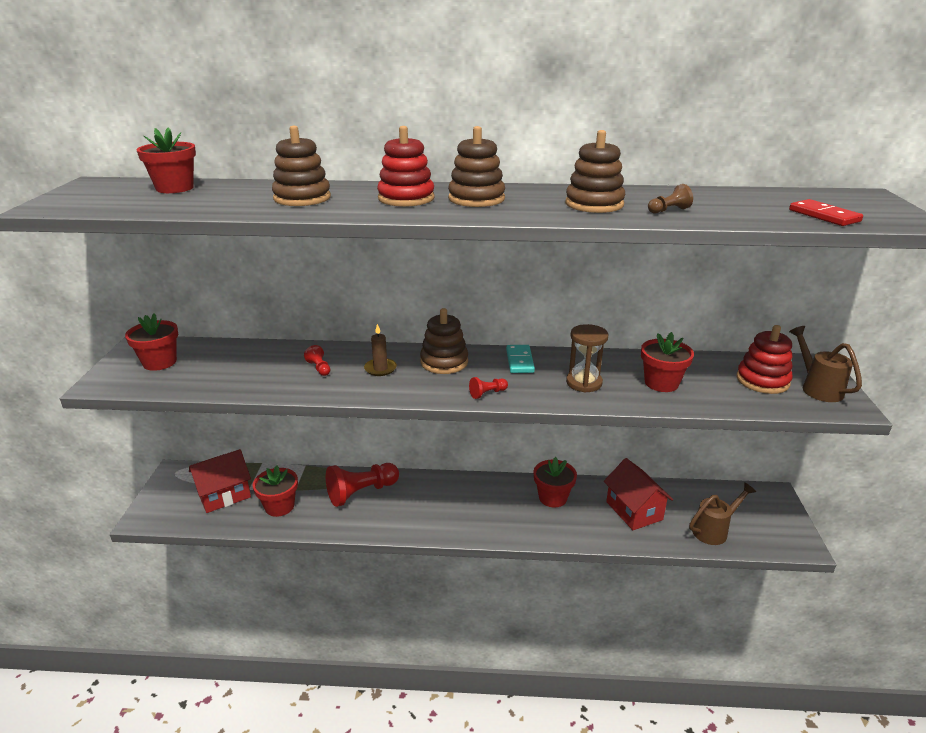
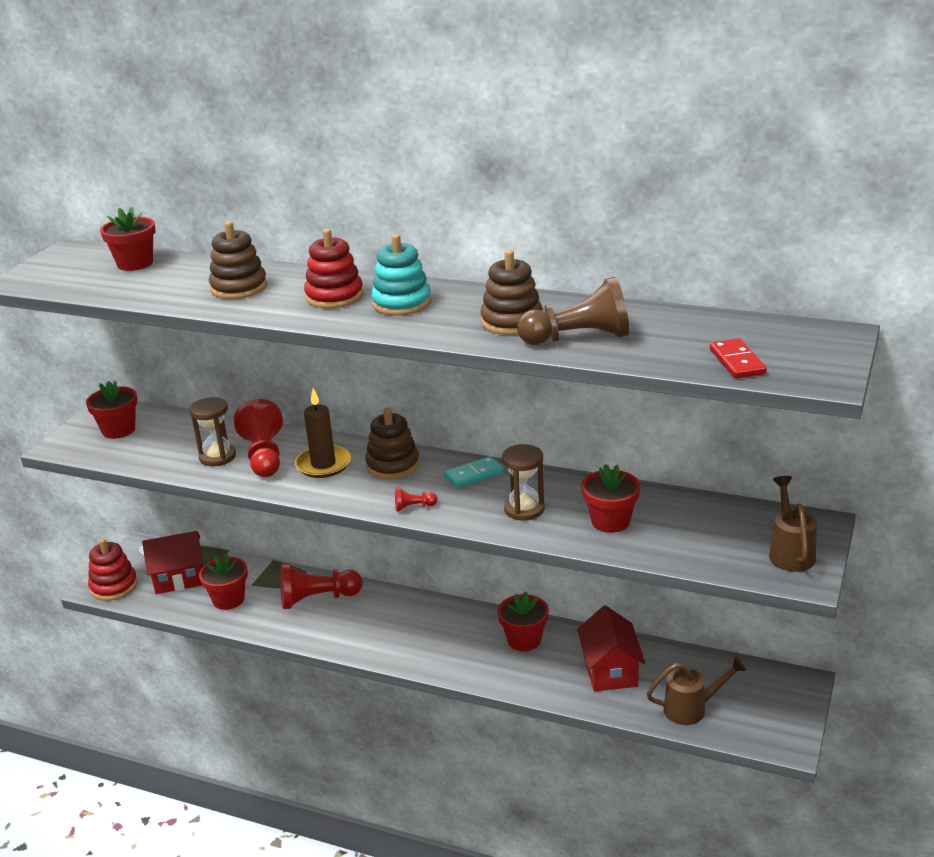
camera: 20 degrees right, 0 degrees up
(274, 374) = (217, 457): none -> brown hourglass
(319, 368) = (264, 456): red pawn -> red pawn, size x2.26
(380, 369) = (323, 464): brown candle -> brown candle, size x1.59
(476, 199) = (401, 303): brown stacking toy -> turquoise stacking toy
(519, 361) = (474, 474): turquoise domino -> turquoise domino turned 45 degrees clockwise
(668, 210) = (578, 338): brown pawn -> brown pawn, size x2.26
(762, 380) = (731, 535): red stacking toy -> red stacking toy (114, 586)

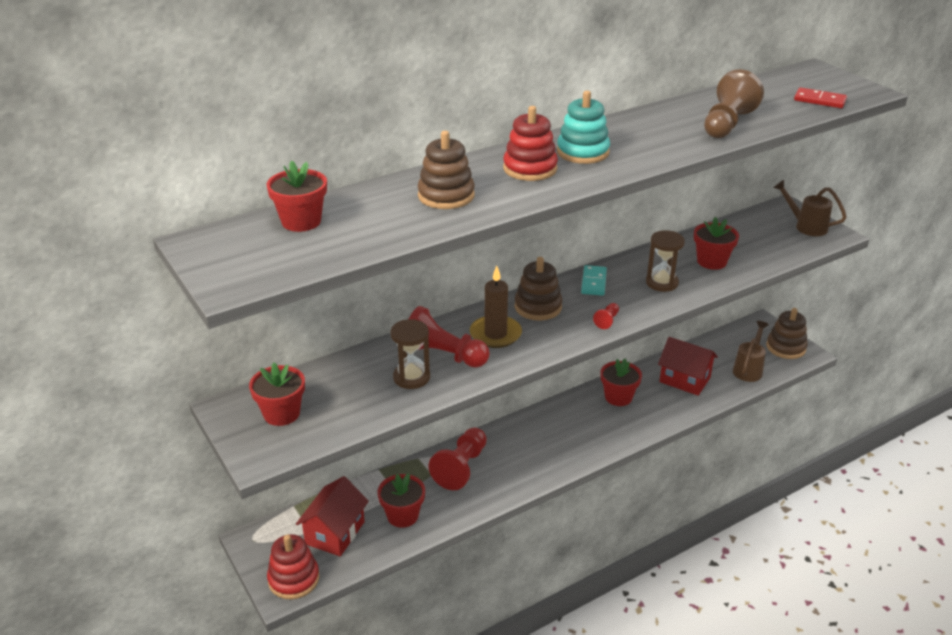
camera: 55 degrees left, 5 degrees up
(512, 322) = (672, 132): brown stacking toy -> brown stacking toy (786, 347)

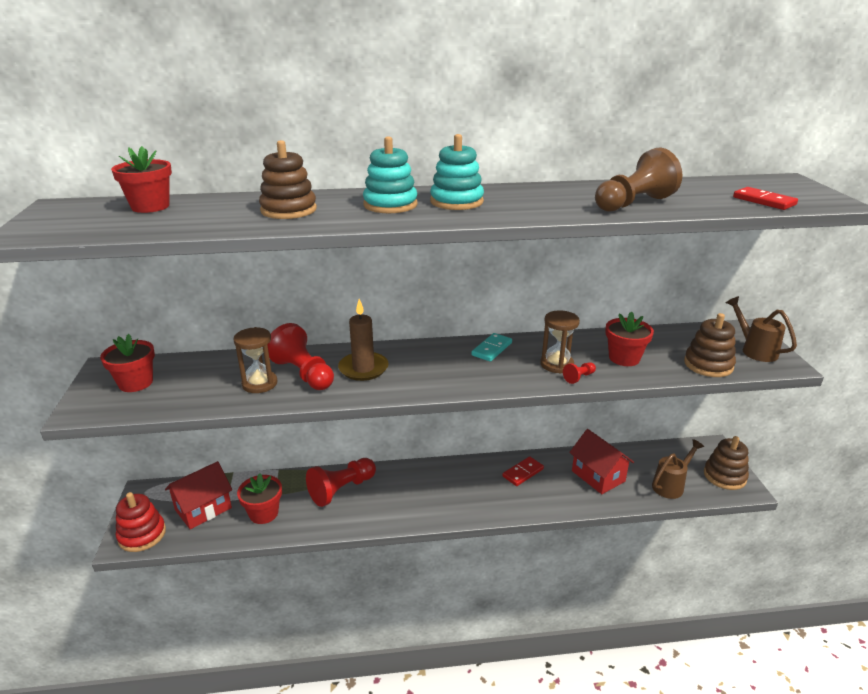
camera: 25 degrees right, 5 degrees down
(530, 169) = (390, 205): red stacking toy -> turquoise stacking toy
(538, 307) = (422, 356): brown stacking toy -> brown stacking toy (708, 365)
(607, 321) = (473, 383): red pawn -> red pawn (579, 377)
(618, 397) = (523, 473): red flower pot -> red domino

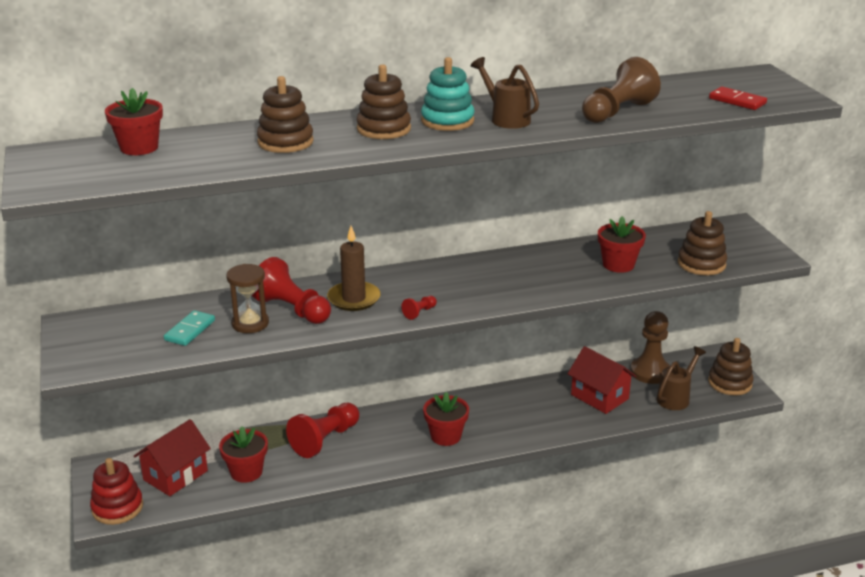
camera: 10 degrees left, 0 degrees up
(136, 383) = (114, 335): red flower pot -> red flower pot (446, 436)
(390, 205) = (383, 129): turquoise stacking toy -> brown stacking toy
(491, 349) = (481, 267): turquoise domino -> turquoise domino (190, 330)
(523, 473) = (519, 402): red domino -> none
(556, 364) = (552, 277): brown hourglass -> none
(579, 377) = (577, 287): red pawn -> red pawn (419, 312)
(648, 456) = (650, 372): none -> brown pawn
(754, 350) = (745, 245): brown watering can -> brown watering can (506, 118)

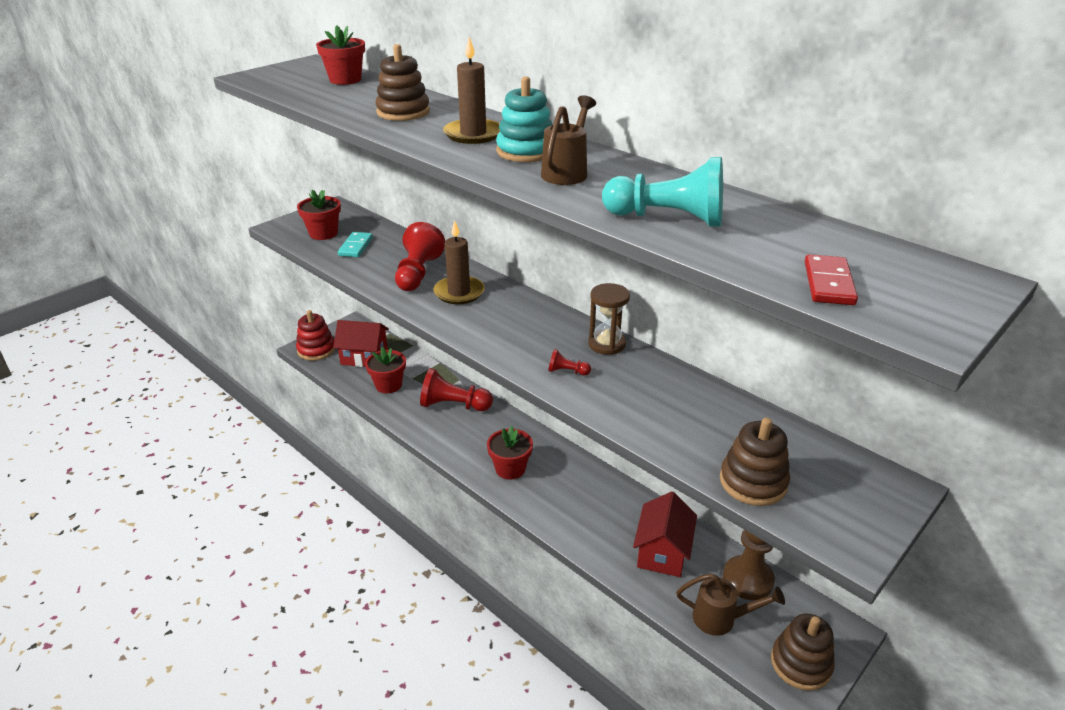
camera: 60 degrees right, 5 degrees up
(190, 330) = (355, 246): turquoise domino -> turquoise domino turned 75 degrees counterclockwise
(250, 323) = (383, 264): brown hourglass -> brown hourglass (606, 344)
(383, 129) = (473, 134): brown stacking toy -> brown candle
(419, 312) = (464, 330): red pawn -> red pawn (567, 371)
(617, 112) = (668, 218): brown pawn -> turquoise pawn
(618, 264) = (678, 418): red flower pot -> red flower pot (323, 233)

